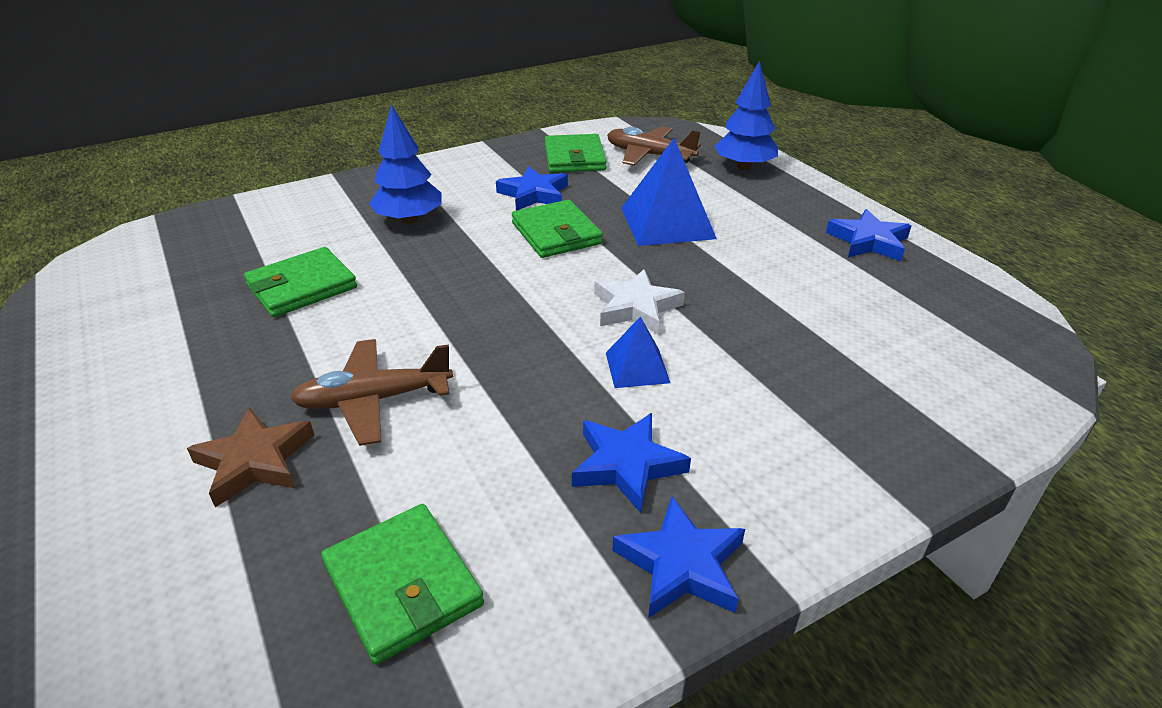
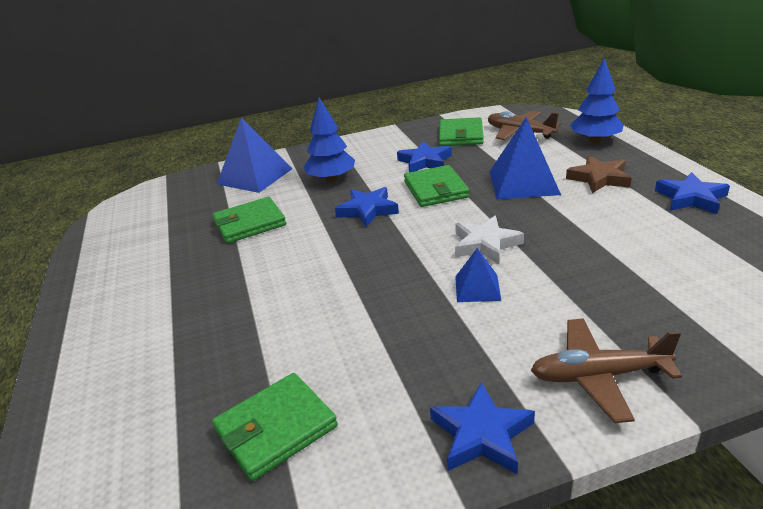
camera: 15 degrees right, 5 degrees down
(255, 461) = (196, 338): brown star -> brown star (599, 178)
(295, 216) = (254, 176): none -> blue pyramid
(374, 400) = (282, 301): brown plane -> brown plane (598, 376)
(403, 585) = (276, 428): green wallet -> green wallet turned 75 degrees clockwise
(627, 465) = (454, 358): blue star -> blue star (367, 210)

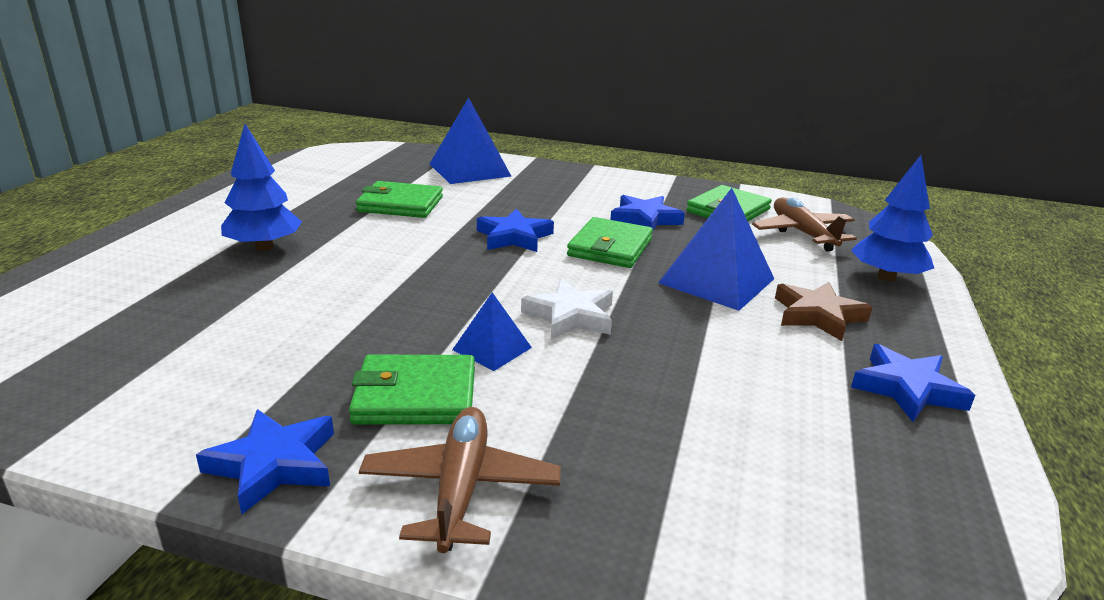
camera: 30 degrees right, 5 degrees down
(276, 428) = (153, 360): green wallet -> green wallet (415, 396)
(331, 179) = (529, 198): blue tree -> blue tree (264, 247)
(598, 376) = (461, 488): brown plane -> brown plane turned 60 degrees clockwise

